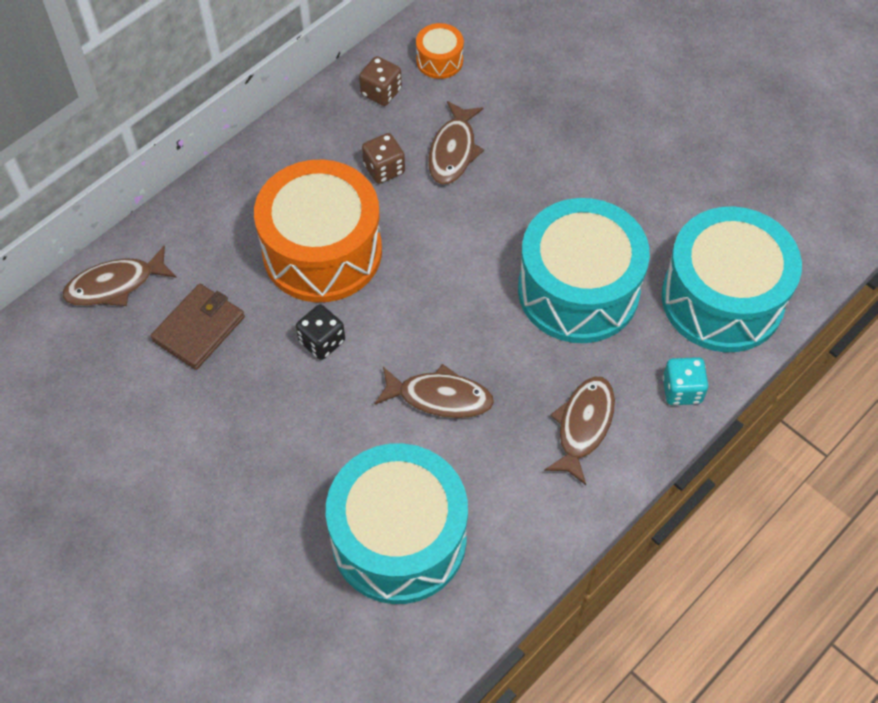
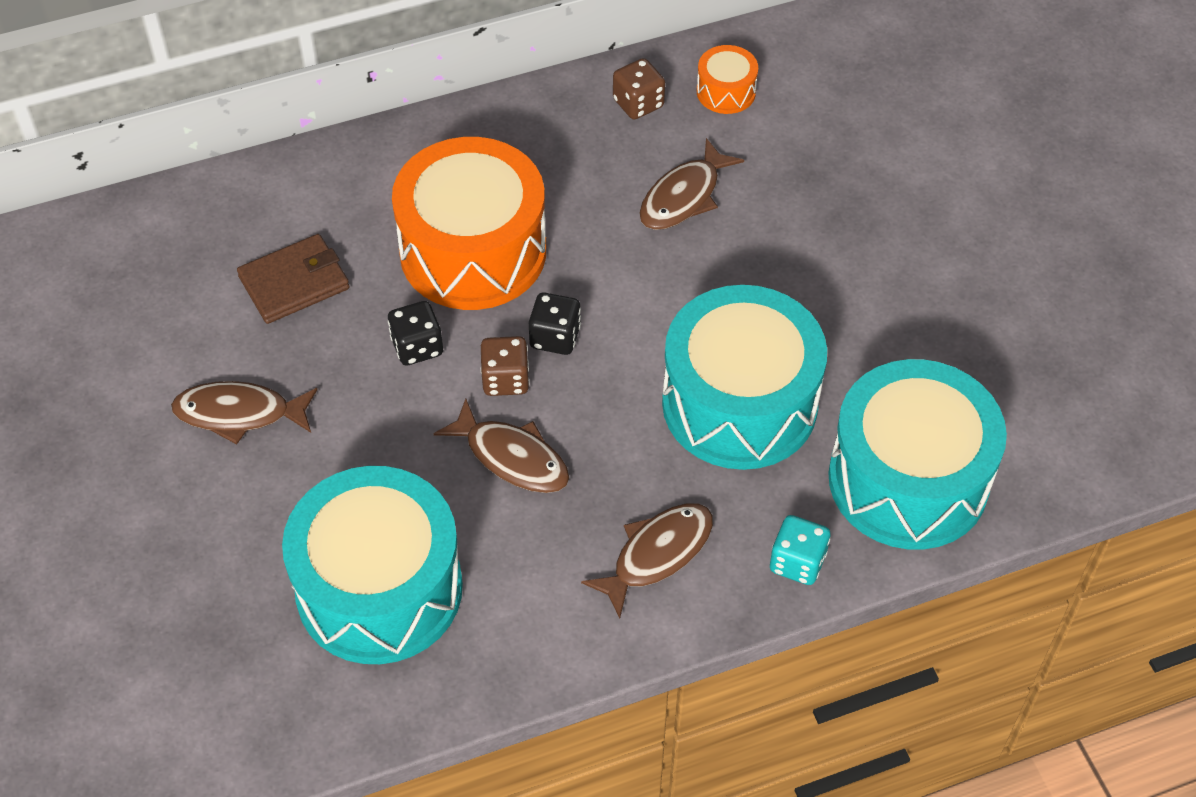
camera: 25 degrees right, 5 degrees down
(115, 285) = (234, 204): brown fish -> brown fish (239, 413)
(384, 169) = (593, 188): brown dice -> brown dice (505, 379)
(420, 293) = (555, 337): none -> black dice

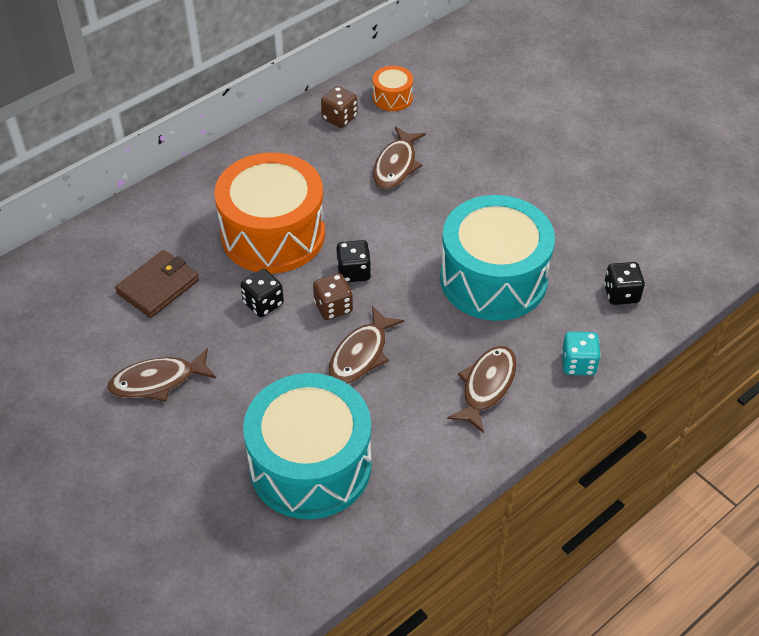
camera: 20 degrees left, 5 degrees down
(512, 457) = (361, 354): brown fish -> brown fish turned 105 degrees clockwise
(908, 479) = (621, 294): turquoise drum -> black dice

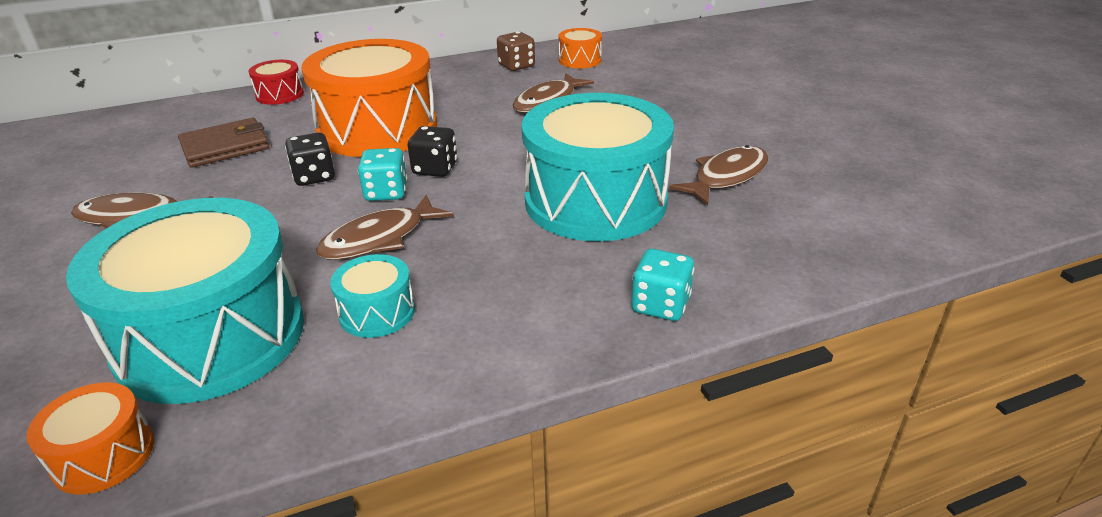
camera: 20 degrees right, 15 degrees down
(147, 207) = (279, 95): none -> red drum
(317, 557) = (104, 455): none -> orange drum
(333, 307) = (386, 192): brown dice -> turquoise dice
(404, 417) = (377, 312): none -> turquoise drum
(486, 386) = (513, 303): brown fish -> brown fish (726, 177)
(621, 294) = (761, 244): black dice -> none

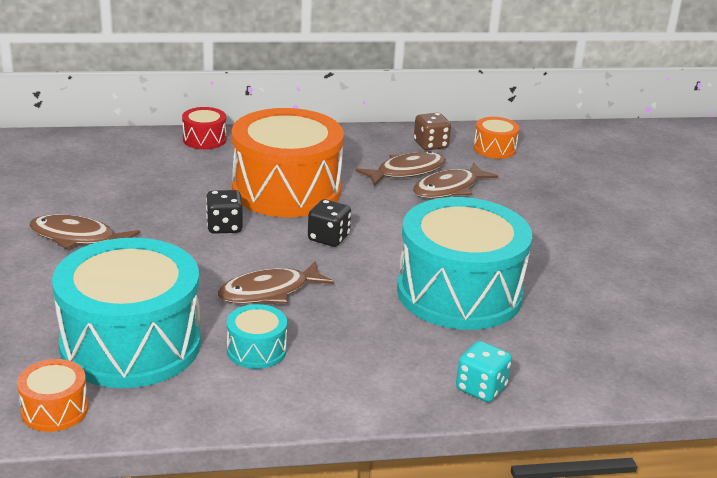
camera: 10 degrees right, 5 degrees down
(225, 147) = (153, 185): brown wallet -> none
(386, 192) = (282, 252): turquoise dice -> none
(726, 177) = (585, 292): brown fish -> brown fish (406, 172)

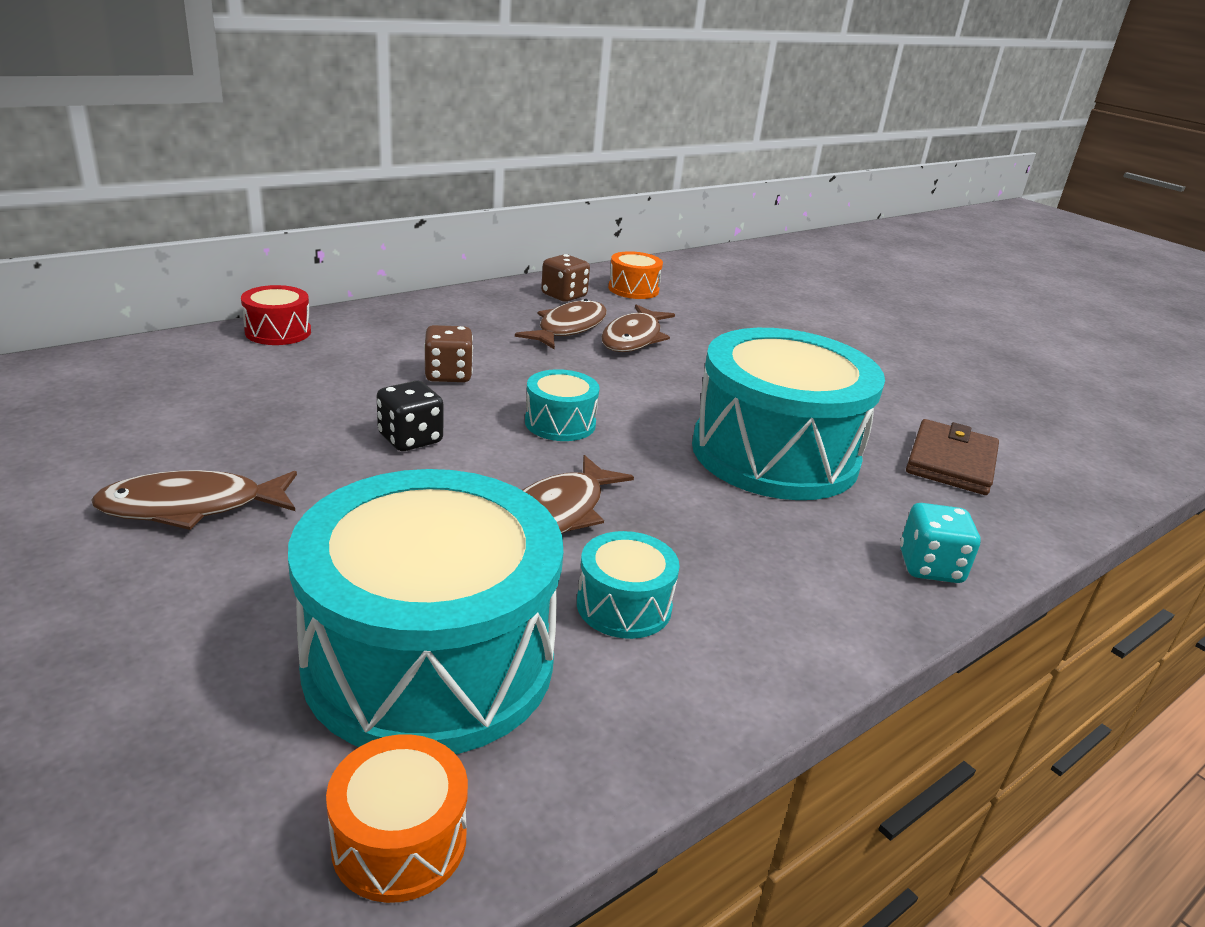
camera: 30 degrees left, 0 degrees up
(286, 190) = (448, 375): orange drum -> brown dice
(328, 238) = (560, 423): black dice -> turquoise drum
(596, 332) = (950, 462): none -> brown wallet

